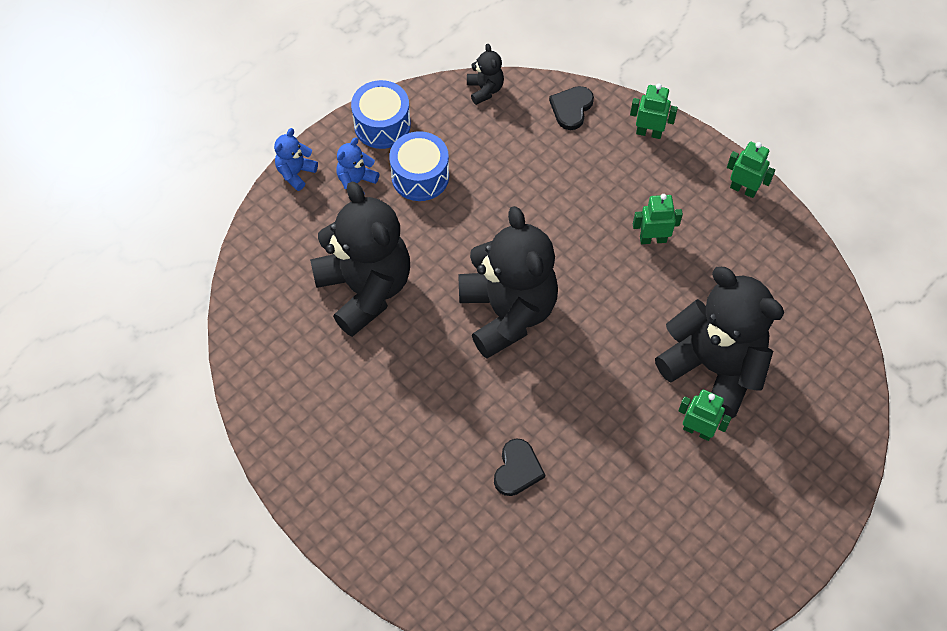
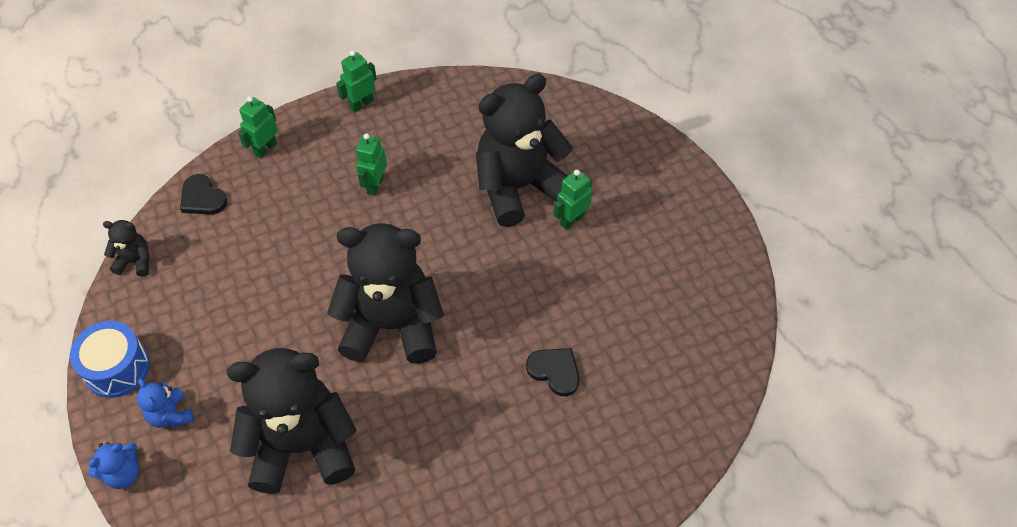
camera: 70 degrees left, 5 degrees down
(296, 173) = (123, 473): blue teddy bear -> blue teddy bear turned 90 degrees counterclockwise
(420, 176) = (200, 352): blue drum -> none

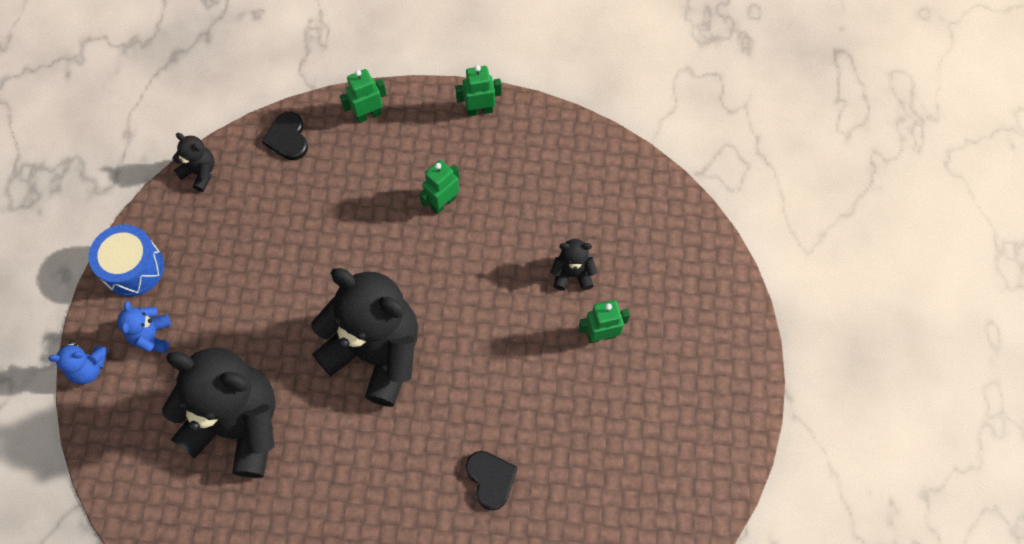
camera: 30 degrees right, 10 degrees up
(518, 187) = (572, 274): black teddy bear -> black teddy bear, size x0.42

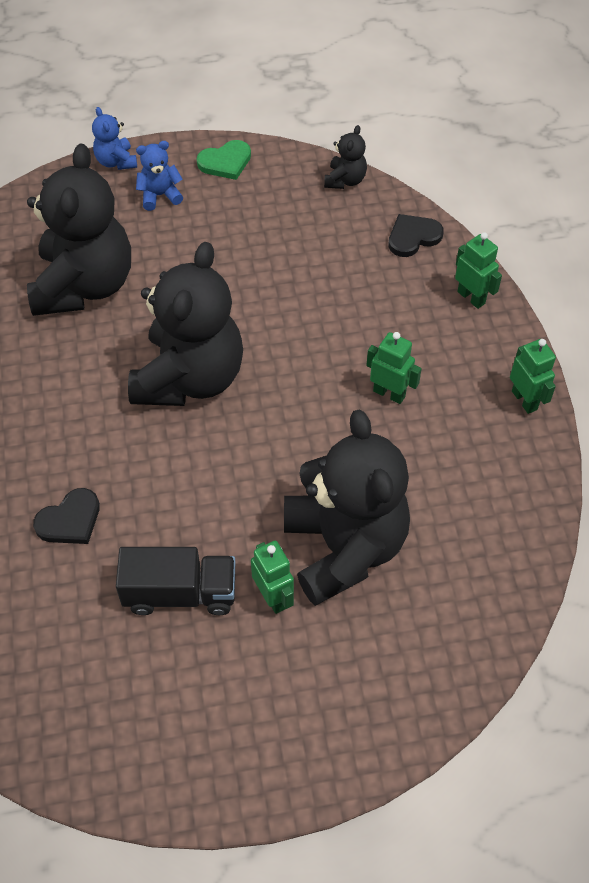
camera: 75 degrees right, 10 degrees down
(133, 268) = (225, 162): blue drum -> green heart
(572, 274) = (344, 547): black teddy bear -> black teddy bear, size x2.37
(580, 403) = (180, 593): none -> black truck

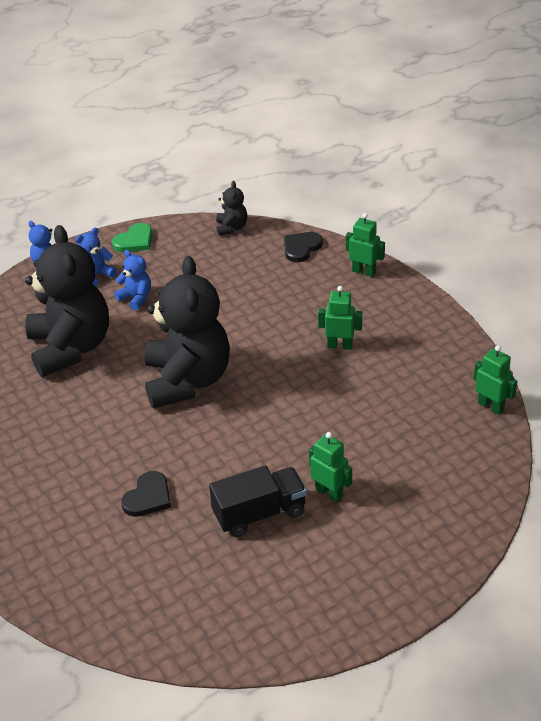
camera: 20 degrees left, 15 degrees down
(188, 242) = (136, 298): none -> blue teddy bear
(344, 547) = (362, 446): black teddy bear -> none
(524, 400) = (436, 320): green robot -> green robot (491, 406)

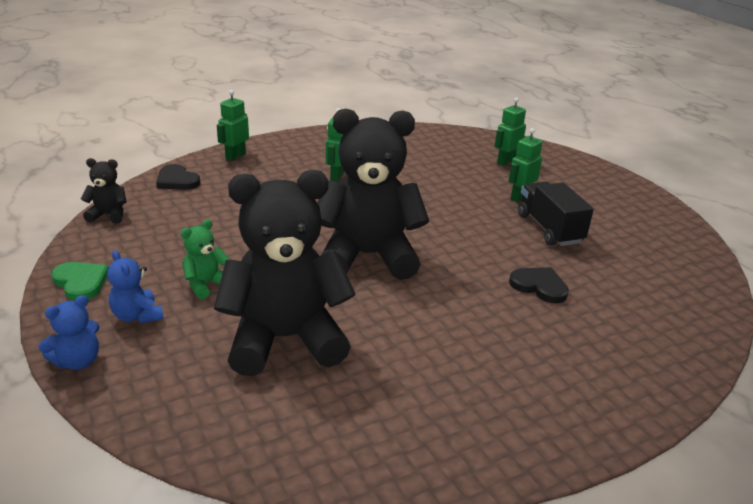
camera: 90 degrees left, 10 degrees down
(136, 298) = (206, 285): blue teddy bear -> green teddy bear
(491, 406) = (423, 131): green robot -> green robot (506, 162)

